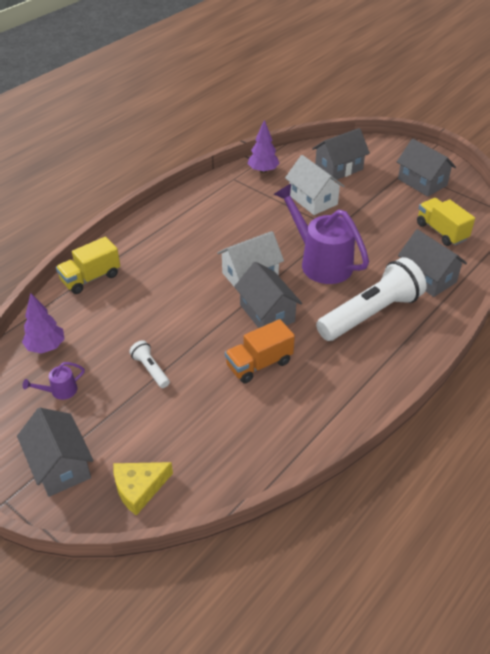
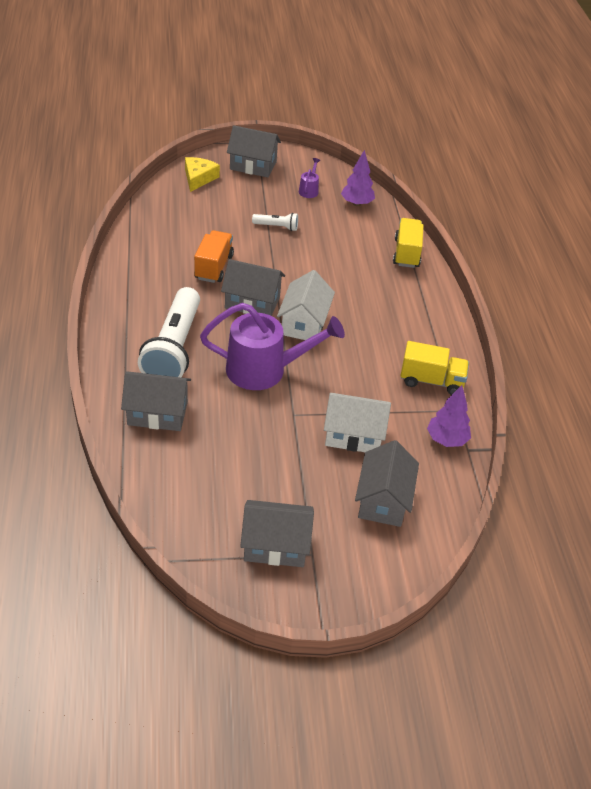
camera: 130 degrees right, 0 degrees up
(441, 232) = (190, 480): yellow truck -> yellow truck (431, 381)

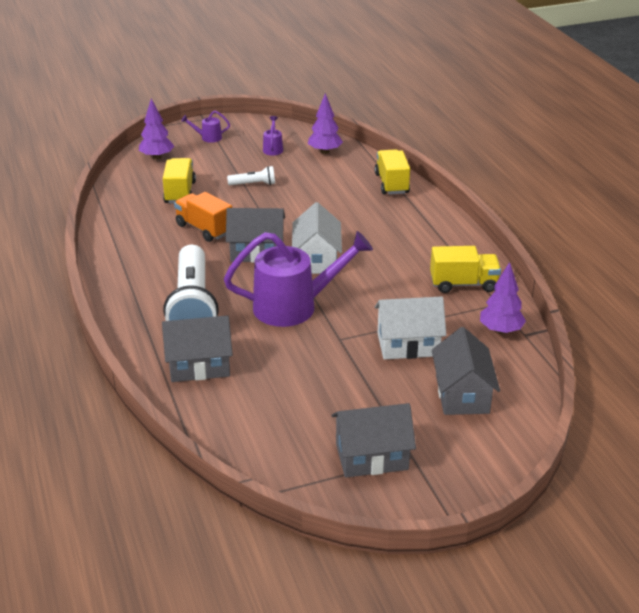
camera: 10 degrees left, 10 degrees down
(198, 178) = (157, 157): yellow cheese -> purple tree
(205, 222) = (180, 192): none -> yellow truck
(213, 267) = (204, 229): orange truck -> orange truck turned 45 degrees counterclockwise
(253, 165) = (208, 138): grey house -> purple watering can

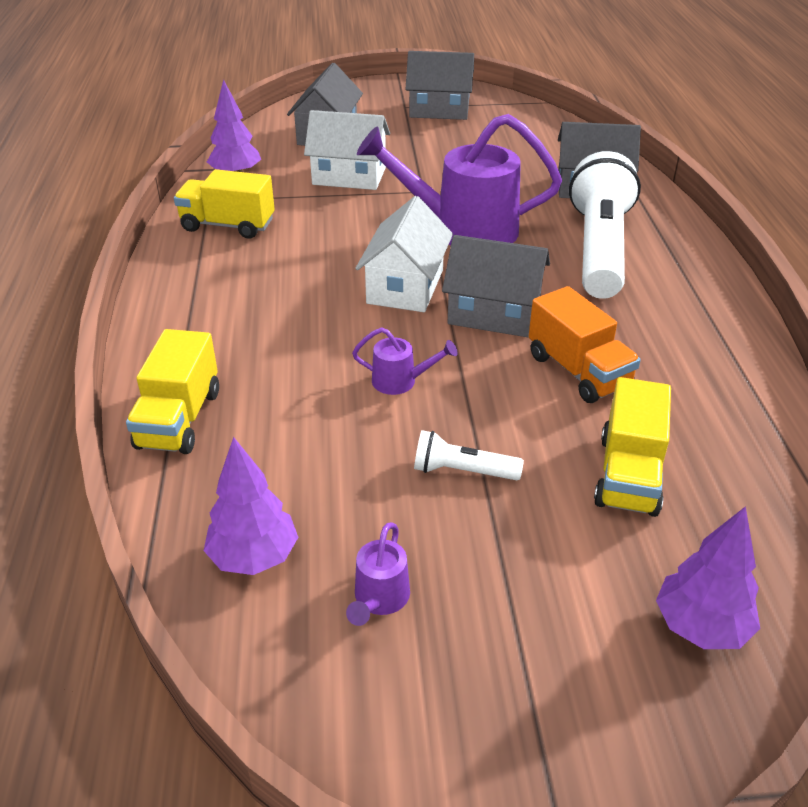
camera: 165 degrees left, 5 degrees up
(208, 138) = (553, 700): purple watering can -> purple watering can (401, 381)

